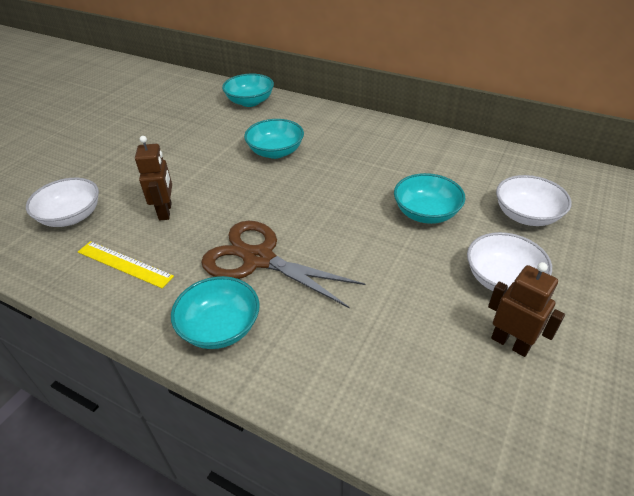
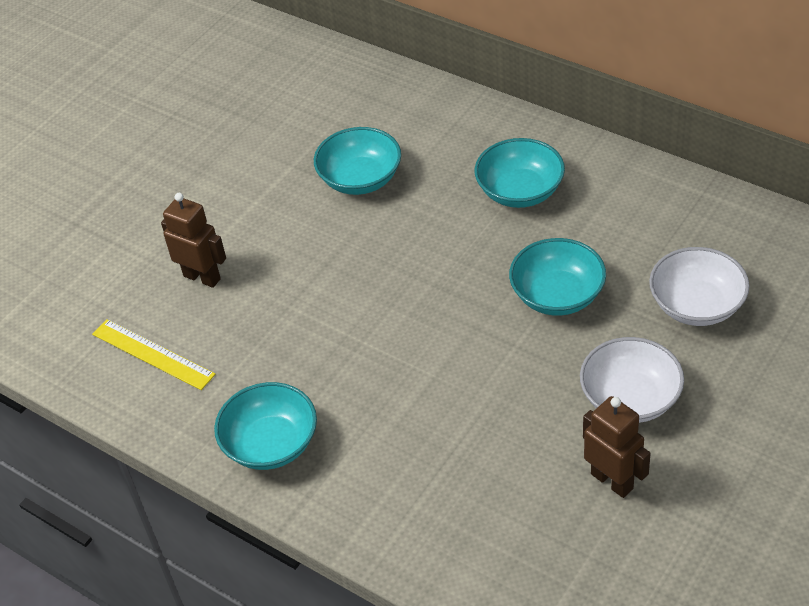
camera: 10 degrees right, 5 degrees up
(71, 216) = (77, 280): white bowl -> none
(165, 211) = (202, 277): brown robot -> brown robot turned 60 degrees counterclockwise
(250, 102) = (329, 75): turquoise bowl -> turquoise bowl (520, 191)
(258, 259) = (323, 355): brown scissors -> none

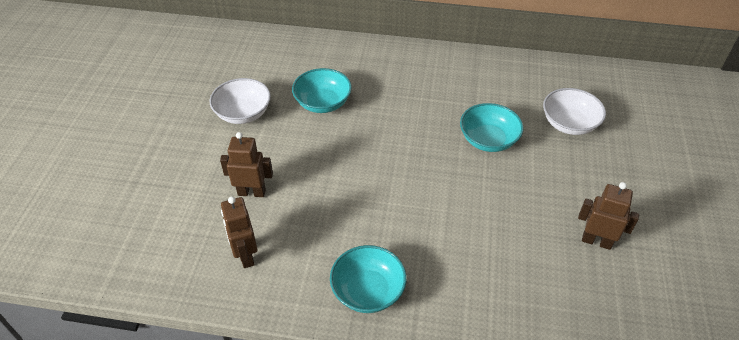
camera: 30 degrees left, 0 degrees up
(152, 354) = (245, 255): yellow ruler -> brown robot
(520, 191) = (426, 86): turquoise bowl -> none
(630, 398) = (571, 188): white bowl -> white bowl (243, 113)

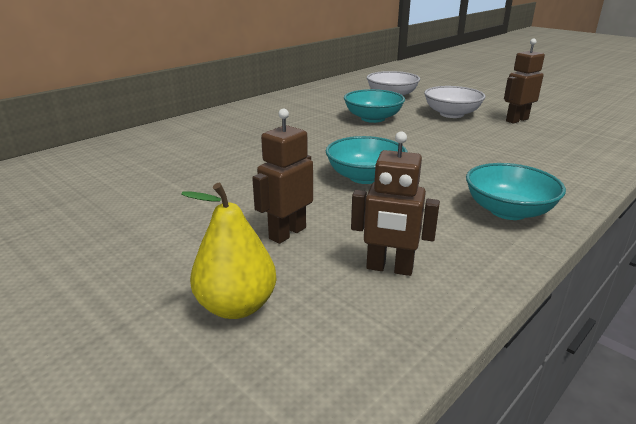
camera: 55 degrees left, 20 degrees down
(172, 211) = (236, 306): none -> yellow pear
(243, 113) = (149, 201): white bowl -> white bowl (451, 114)
(323, 103) = (217, 159): turquoise bowl -> turquoise bowl (365, 177)

